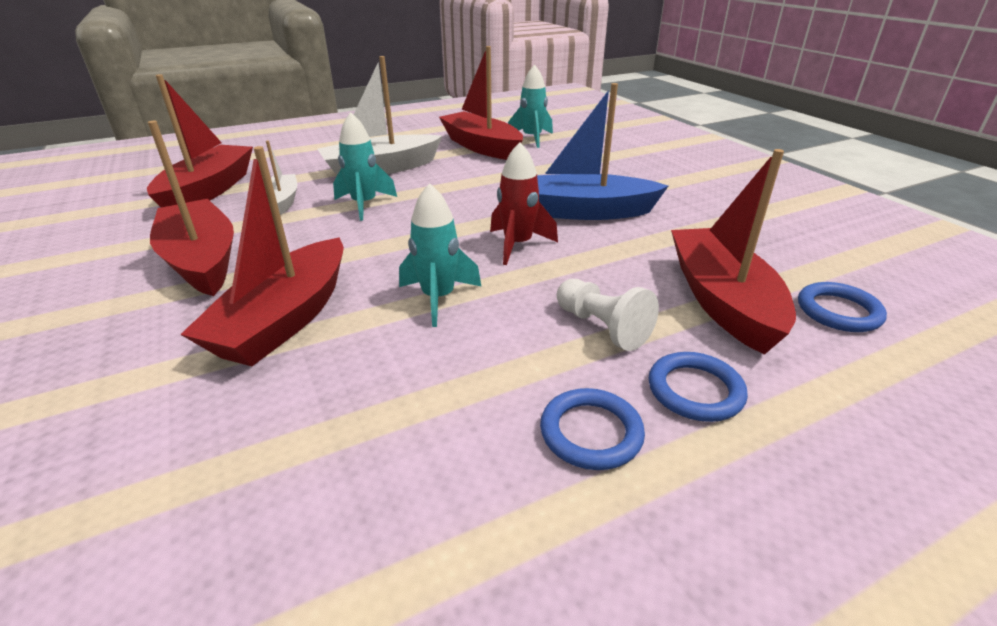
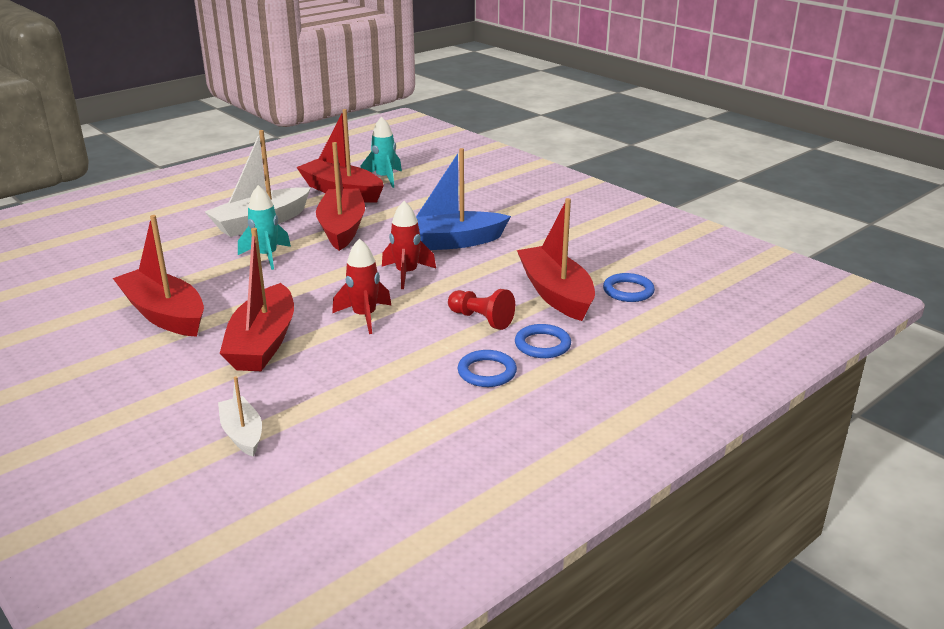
camera: 15 degrees left, 5 degrees down
(209, 190) = (115, 259): red boat -> red boat (342, 228)
(283, 201) = (193, 261): white boat -> white boat (242, 434)
(438, 298) = (364, 316): turquoise rocket -> red rocket
(602, 327) = (481, 319): white pawn -> red pawn

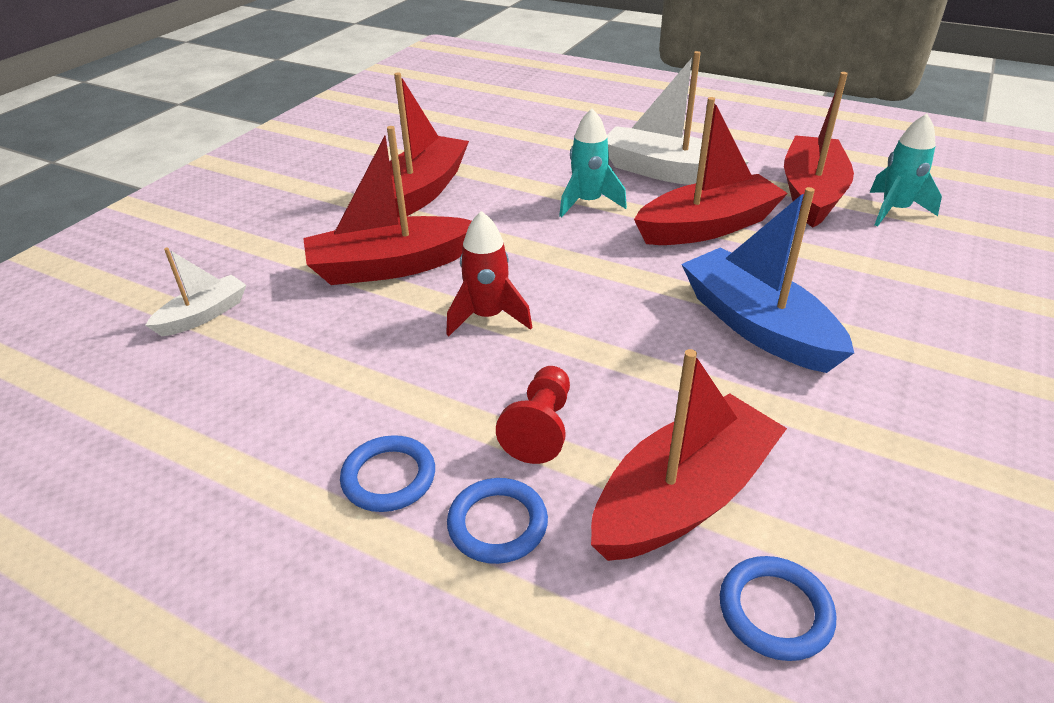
camera: 70 degrees right, 10 degrees up
(406, 274) = (626, 316): red rocket -> none

